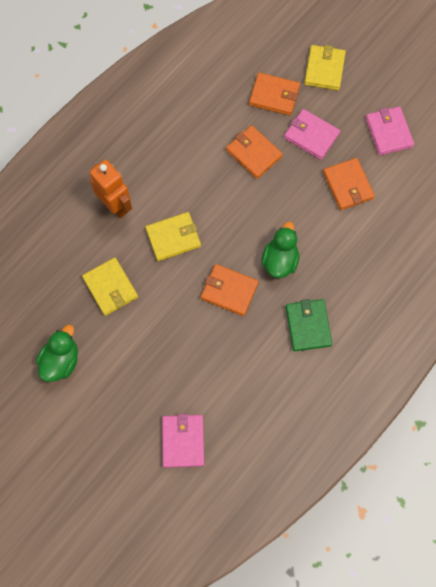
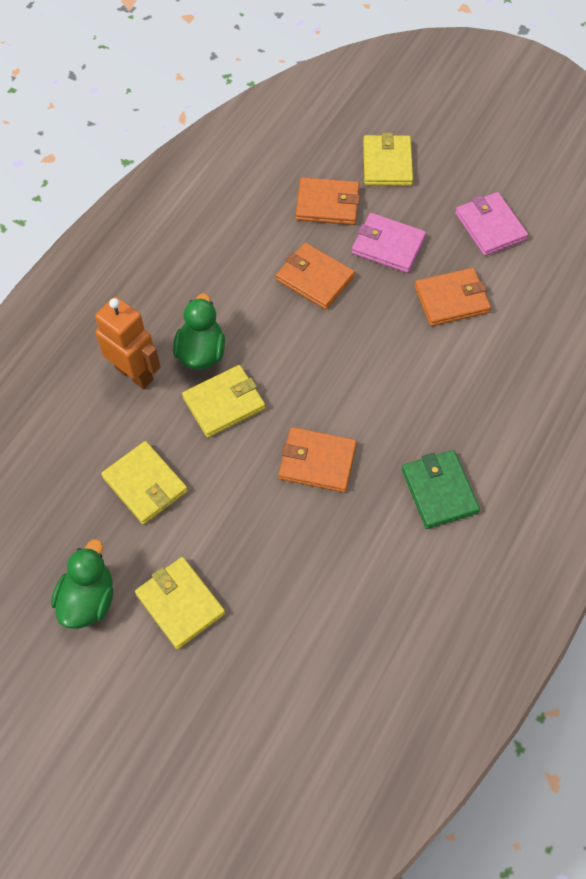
camera: 10 degrees left, 10 degrees down
(120, 374) = (180, 604): none -> yellow wallet
(183, 441) = (291, 685): pink wallet -> none
(279, 260) = (380, 410): green duck -> green duck (201, 352)
(348, 185) = (451, 299): orange wallet -> orange wallet turned 75 degrees counterclockwise

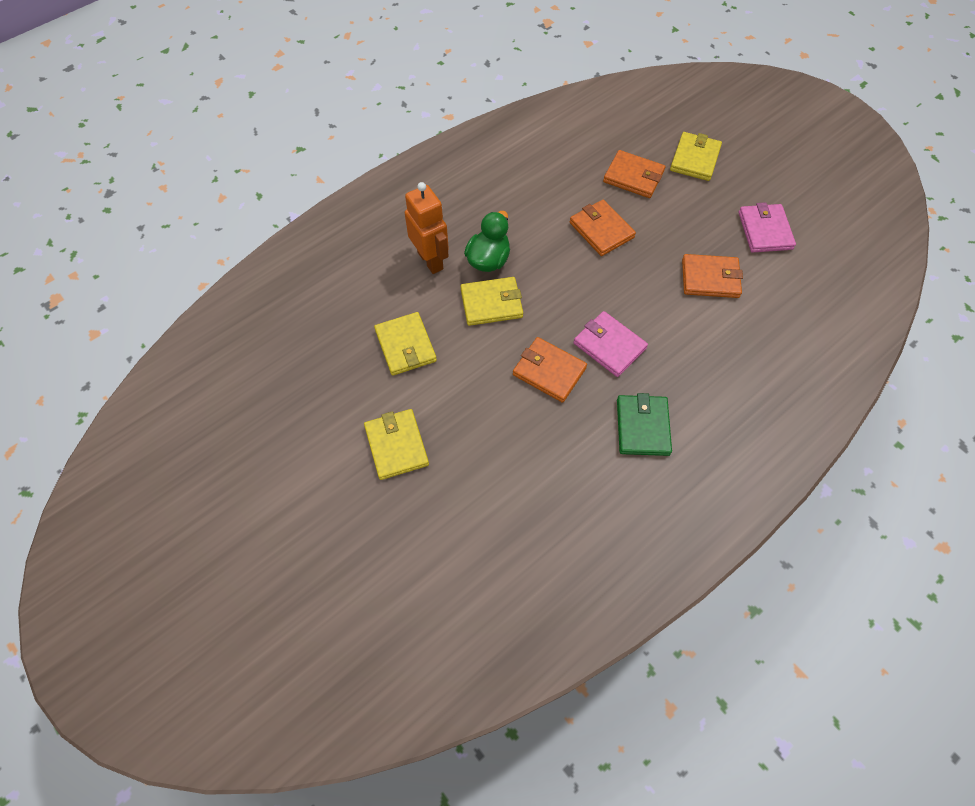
camera: 20 degrees right, 0 degrees up
(88, 599) = (327, 418): green duck -> none
(388, 245) = (672, 221): pink wallet -> pink wallet (609, 346)

